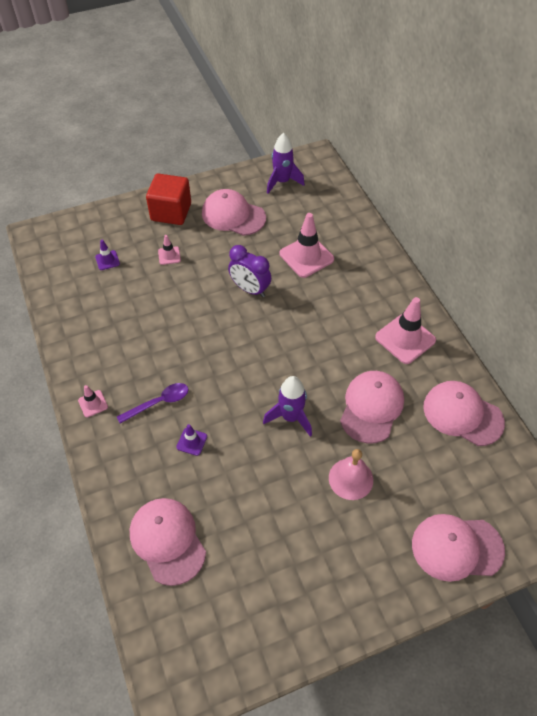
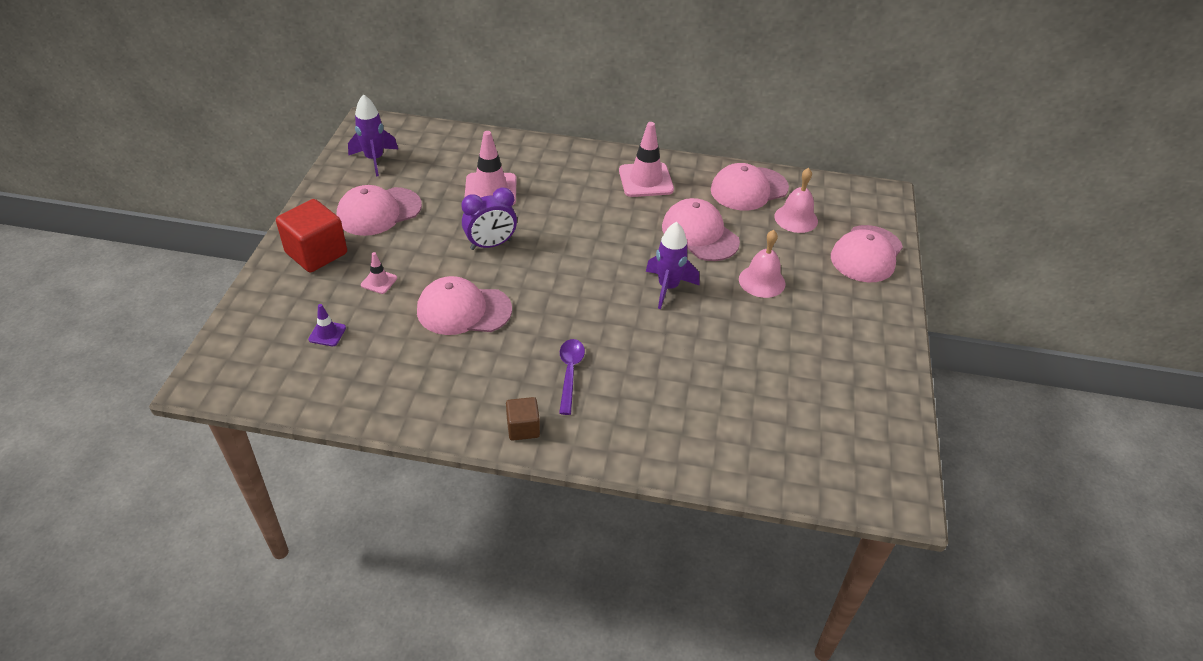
camera: 60 degrees left, 10 degrees down
(93, 403) = (523, 428): pink traffic cone -> brown cube
(167, 541) = (739, 435): pink cap -> pink cap (463, 310)
(192, 442) = (639, 368): purple traffic cone -> none
(455, 468) = (796, 218): none -> pink bell

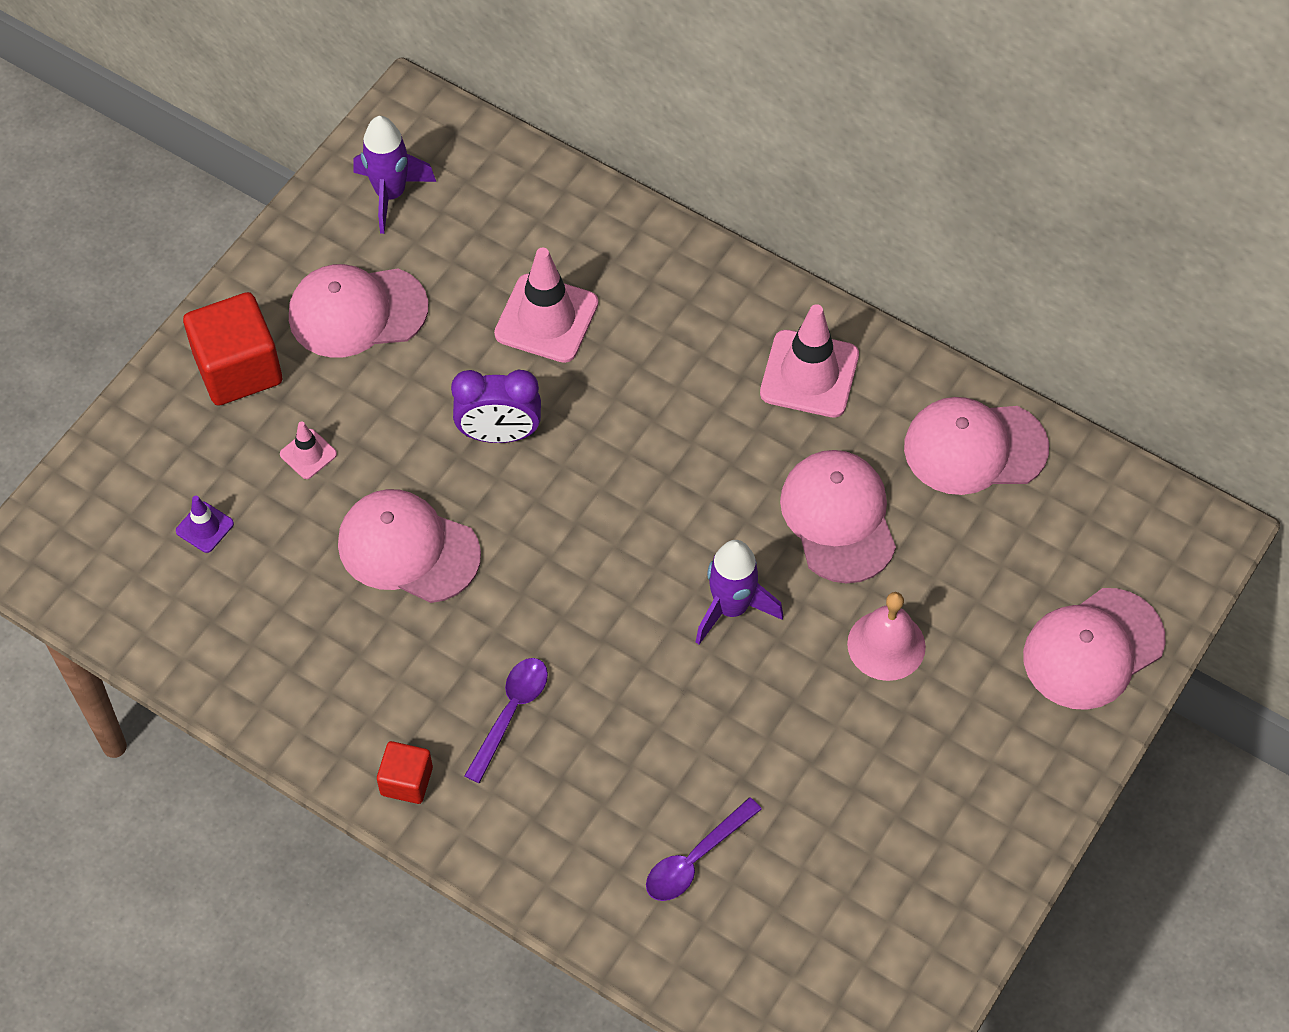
camera: 25 degrees right, 15 degrees up
(523, 428) = (406, 781): brown cube -> red cube
(724, 414) = (695, 859): none -> purple spoon
(796, 218) = (1018, 537): pink bell -> none

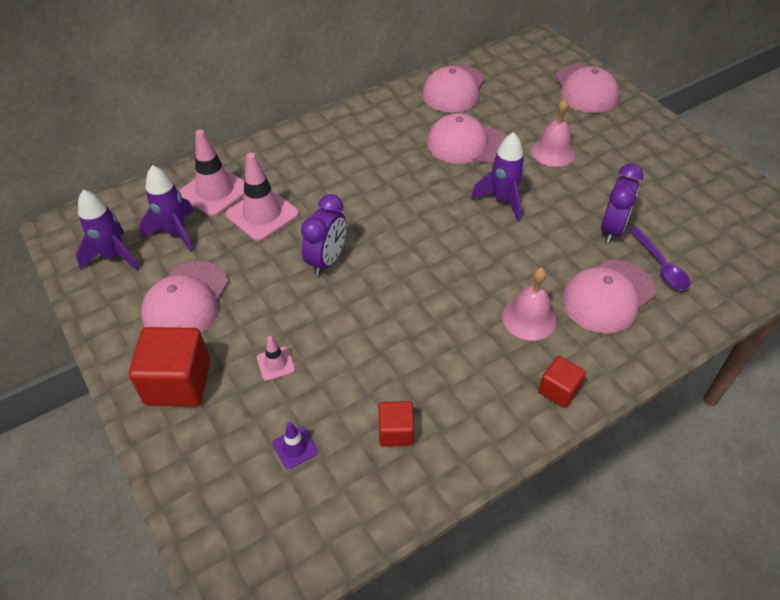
camera: 65 degrees left, 10 degrees down
(268, 621) = (396, 432): none -> red cube
(408, 548) = (382, 332): pink cap -> pink cap (608, 296)
(463, 237) = (175, 232): none -> purple rocket
(511, 712) = (529, 318): purple spoon -> pink bell
(742, 775) = (612, 229): none -> purple clock
(809, 374) = (374, 127): pink traffic cone -> pink traffic cone (215, 191)

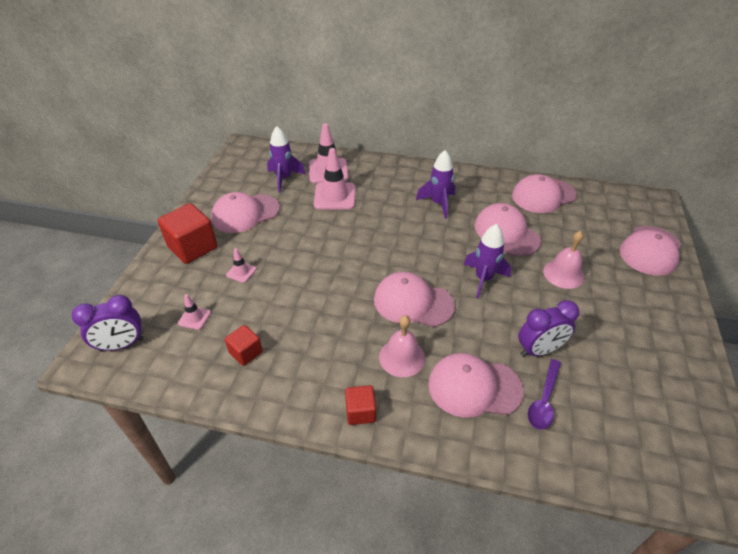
camera: 45 degrees right, 5 degrees down
(114, 256) = (245, 172): purple rocket -> purple rocket (438, 204)
(295, 447) = (194, 318): purple traffic cone -> pink traffic cone
(327, 261) = (334, 241): purple clock -> purple clock (122, 345)
(475, 264) = (413, 302): none -> pink cap

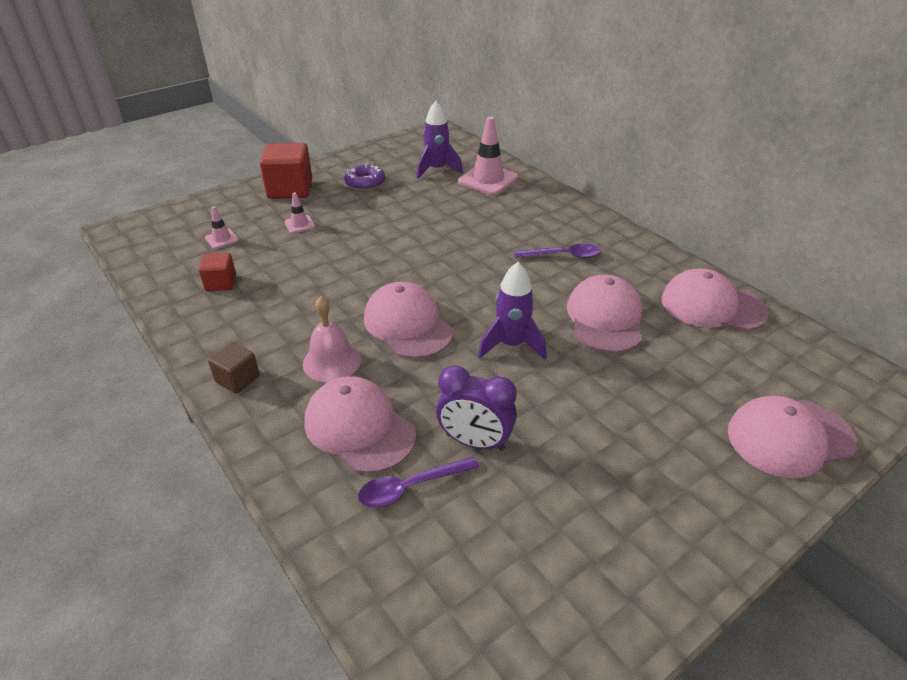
camera: 40 degrees right, 5 degrees down
(122, 345) = (154, 231): purple clock -> none
(245, 213) = (365, 183): pink cap -> purple donut
(335, 196) = (463, 203): pink traffic cone -> none
(360, 412) = (238, 379): red cube -> brown cube
(438, 204) = (563, 256): purple rocket -> purple spoon
(563, 274) = (617, 392): pink bell -> none

